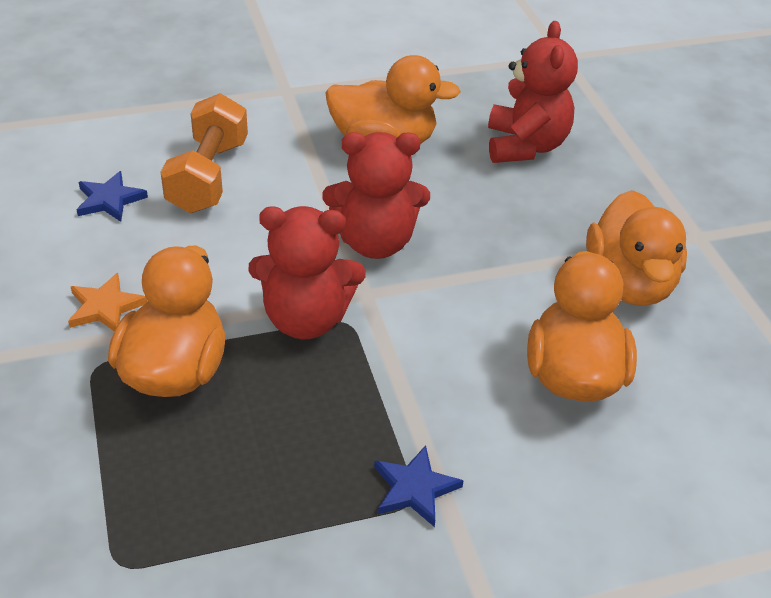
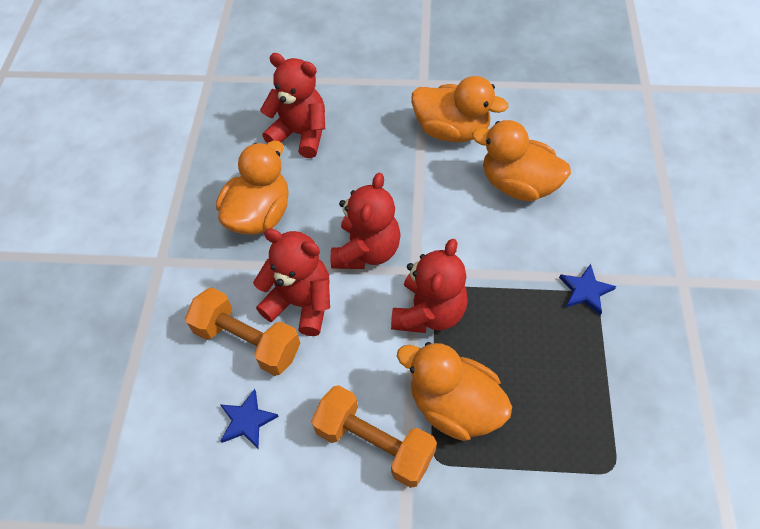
camera: 65 degrees left, 15 degrees up
(105, 307) = (375, 443): orange star -> orange dumbbell
(274, 204) = (301, 303): none -> red teddy bear

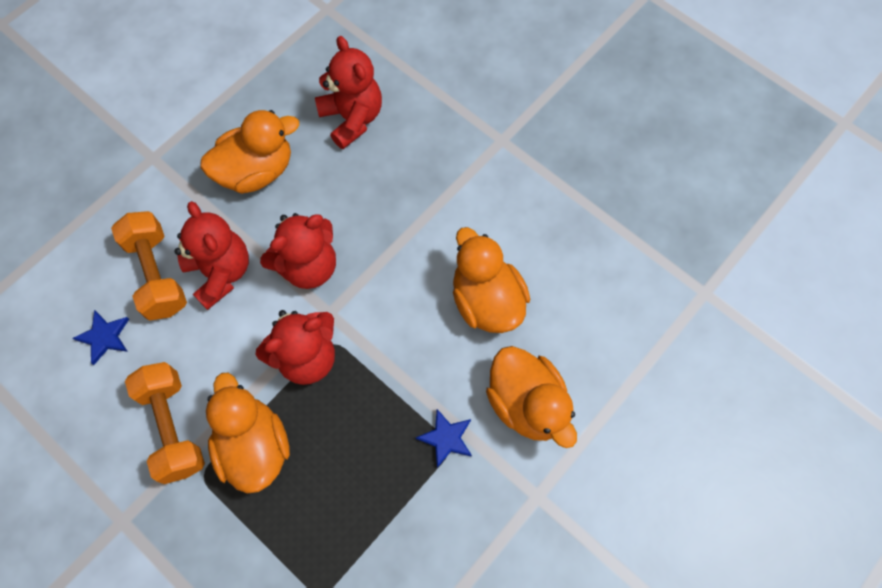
camera: 35 degrees right, 10 degrees up
(452, 130) = (480, 206): orange duck -> orange duck (527, 403)

